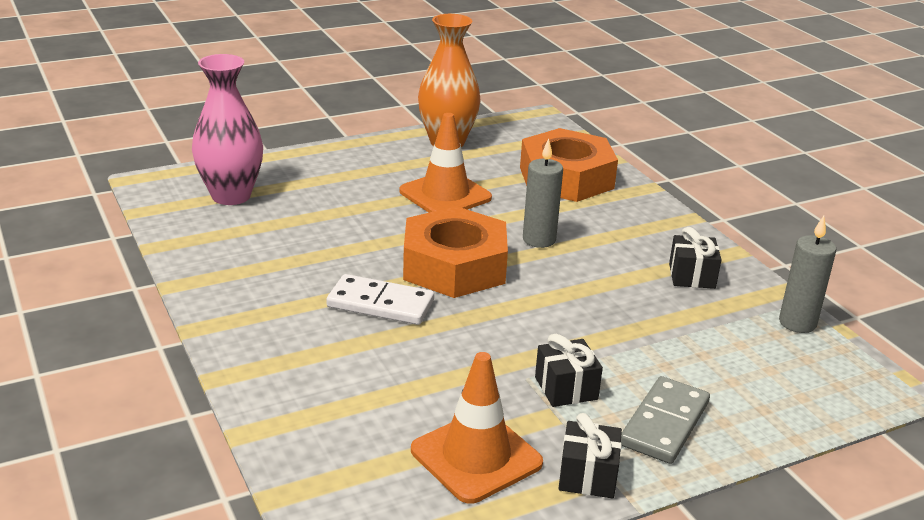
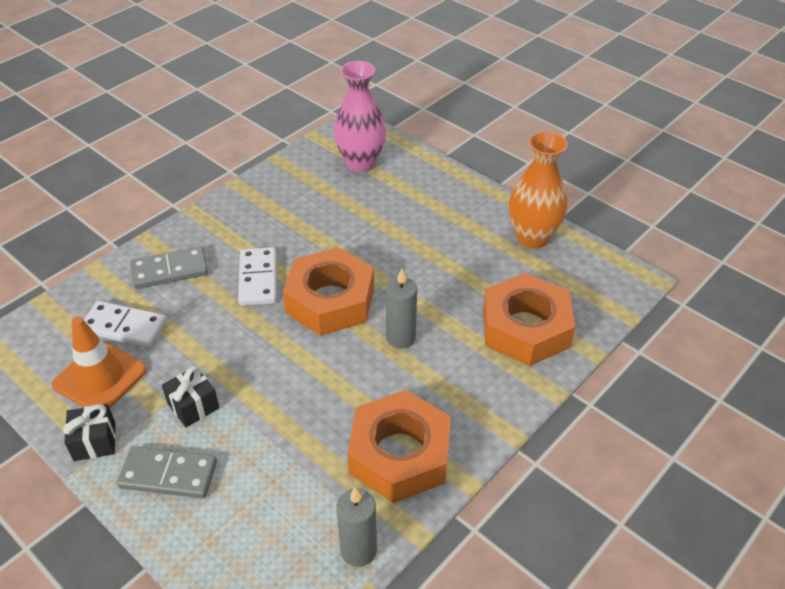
camera: 70 degrees right, 15 degrees up
(308, 367) = (170, 270): none -> grey domino
(392, 422) = (124, 327): none -> white domino
(445, 195) = (438, 263): orange traffic cone -> none
(692, 276) = (400, 454): black gift -> orange nut

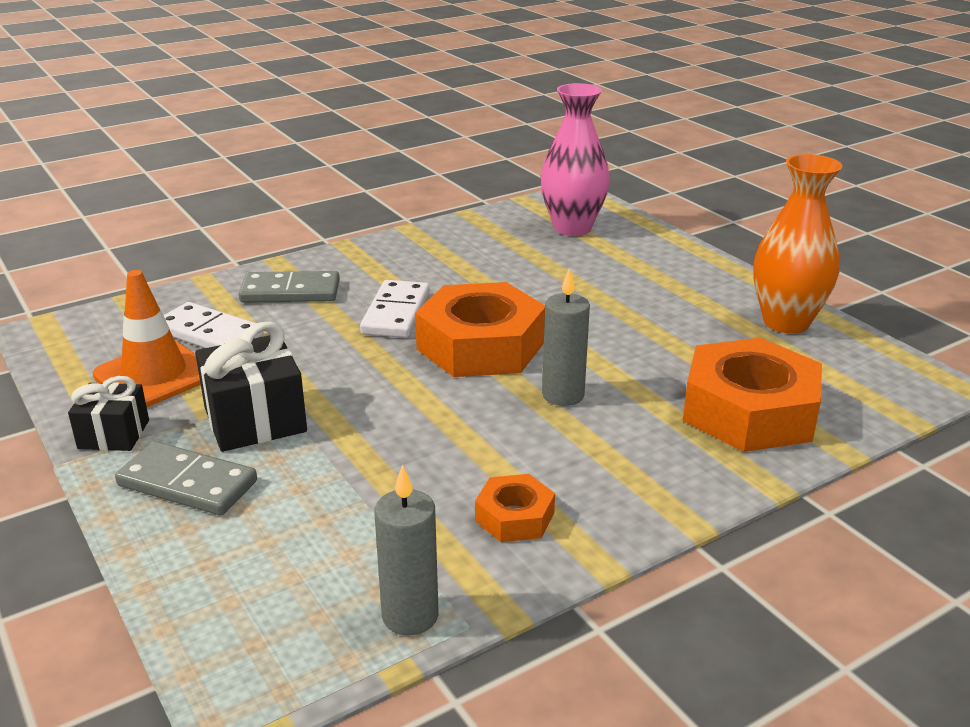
camera: 15 degrees right, 15 degrees down
(193, 406) = (255, 420): black gift -> black gift, size x1.60
(400, 454) = (515, 517): orange nut -> orange nut, size x0.49

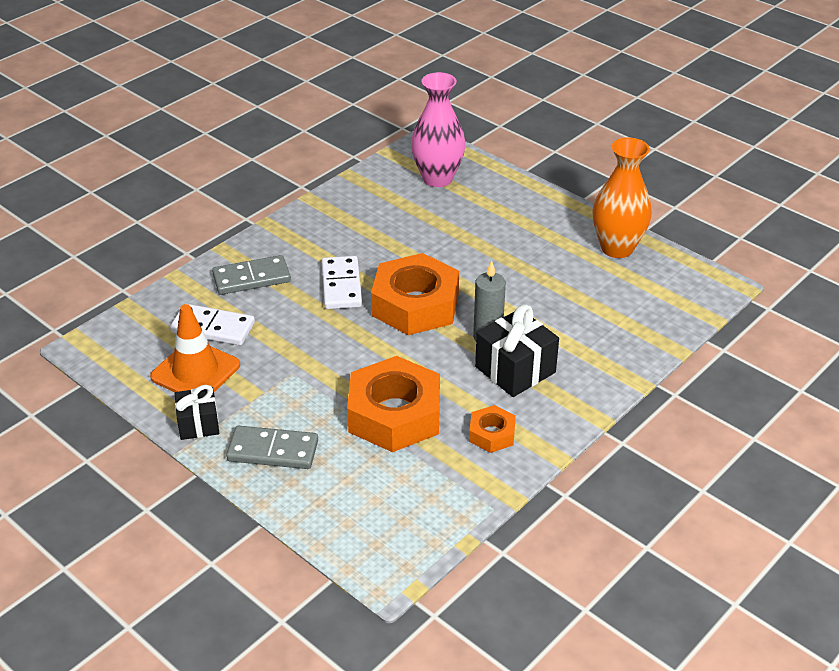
camera: 15 degrees left, 10 degrees up
(255, 420) = (289, 394): black gift -> black gift (515, 370)
(410, 616) = (457, 509): grey candle -> none
(749, 411) = (611, 328): orange nut -> orange nut (394, 414)

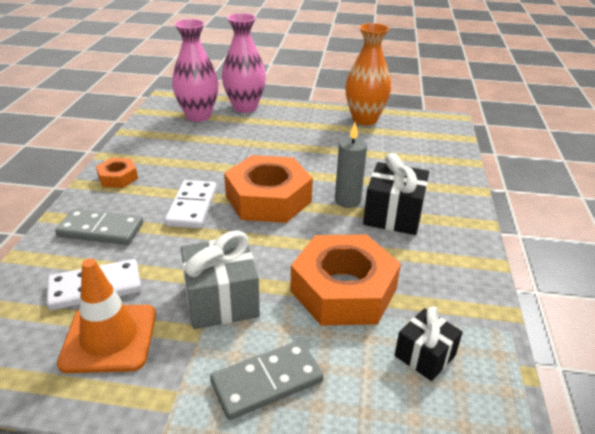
camera: 35 degrees left, 5 degrees down
(198, 424) = (159, 394): black gift -> black gift (425, 355)
(251, 278) = (101, 230): grey domino -> grey domino turned 60 degrees clockwise
(293, 379) = (221, 300): none -> grey gift
(341, 285) = (192, 207): white domino -> white domino turned 45 degrees clockwise
(492, 434) = (435, 269): orange nut -> orange nut (118, 178)
(497, 183) = (245, 107): none -> pink vase

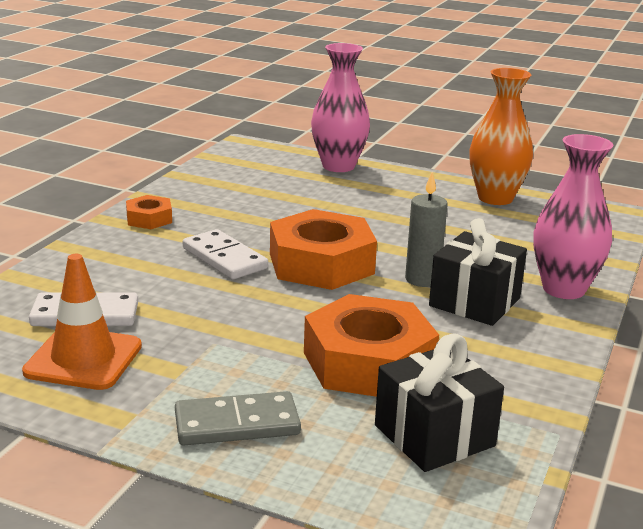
camera: 15 degrees right, 10 degrees down
(101, 230) = (110, 265): grey domino -> none
(192, 207) = (224, 258): white domino -> white domino turned 60 degrees counterclockwise
(198, 116) = (273, 168): pink vase -> pink vase (563, 289)
(221, 300) = (219, 348): grey gift -> none
(425, 355) = (434, 436): black gift -> black gift, size x1.60

